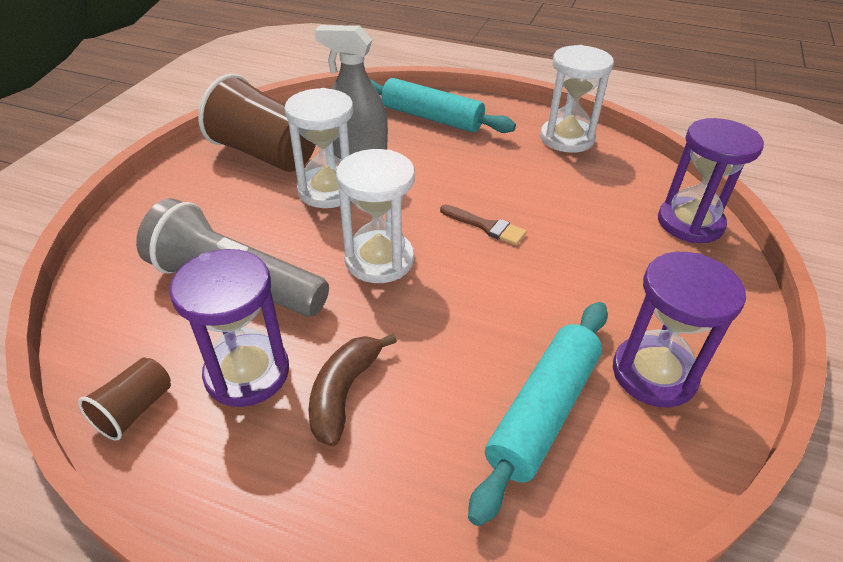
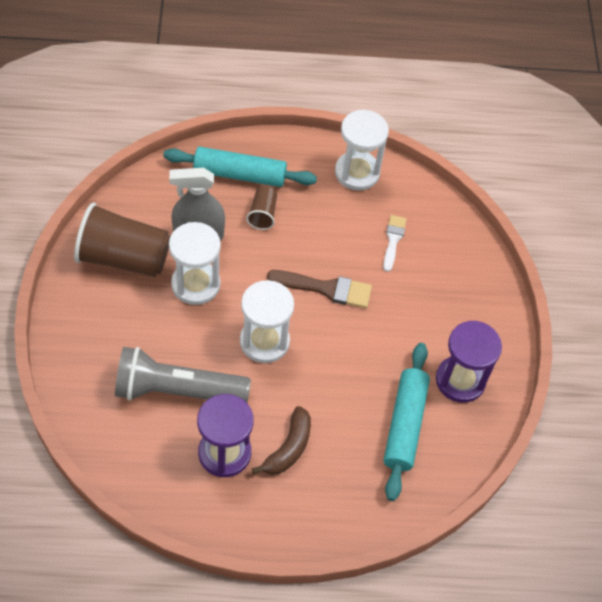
camera: 25 degrees left, 15 degrees up
(135, 410) = (173, 497): brown cup -> brown cup (262, 214)
(344, 393) = (288, 448): brown banana -> brown banana turned 150 degrees counterclockwise
(486, 226) = (326, 288): brown brush -> brown brush, size x1.53
(593, 200) = (393, 240): none -> white brush
(690, 223) = (463, 245): purple hourglass -> none

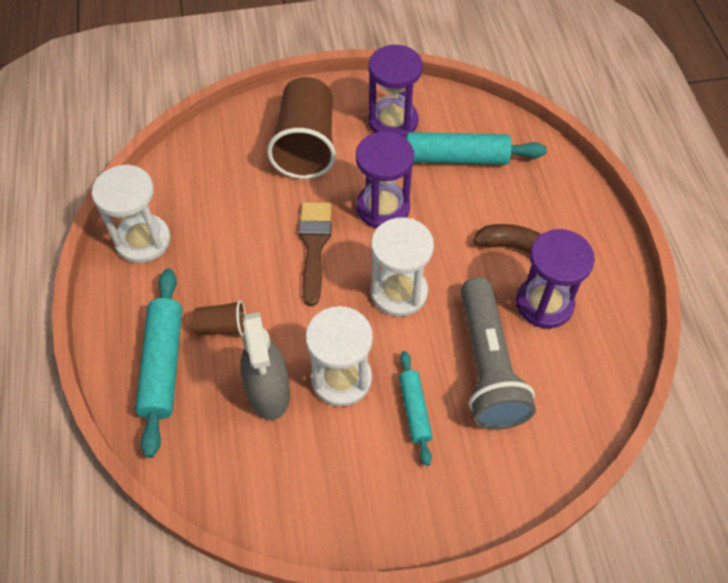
camera: 95 degrees left, 0 degrees up
(123, 257) = (321, 473): brown cup -> brown cup (306, 145)
(154, 328) = (414, 410): none -> turquoise rolling pin
(356, 349) = (383, 208): none -> purple hourglass
(393, 240) = (235, 194): white brush -> none

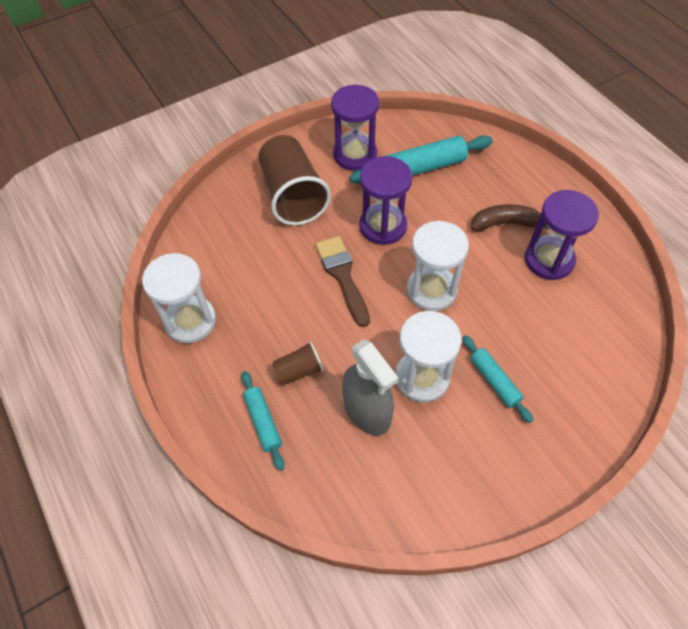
camera: 20 degrees left, 0 degrees up
(163, 365) = (263, 422): turquoise rolling pin -> turquoise rolling pin, size x0.58
(487, 366) = (532, 324): grey flashlight -> none

